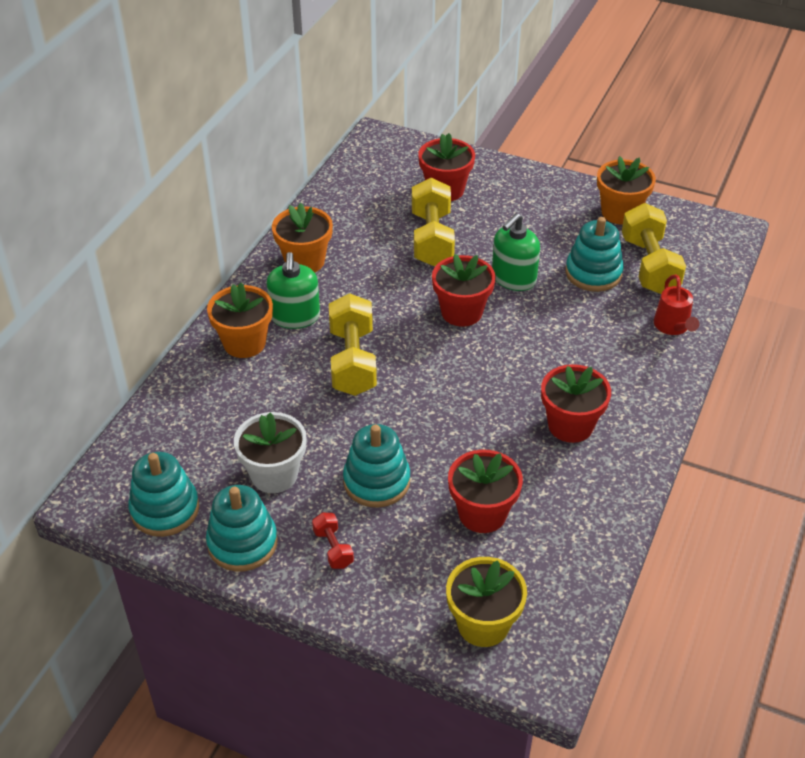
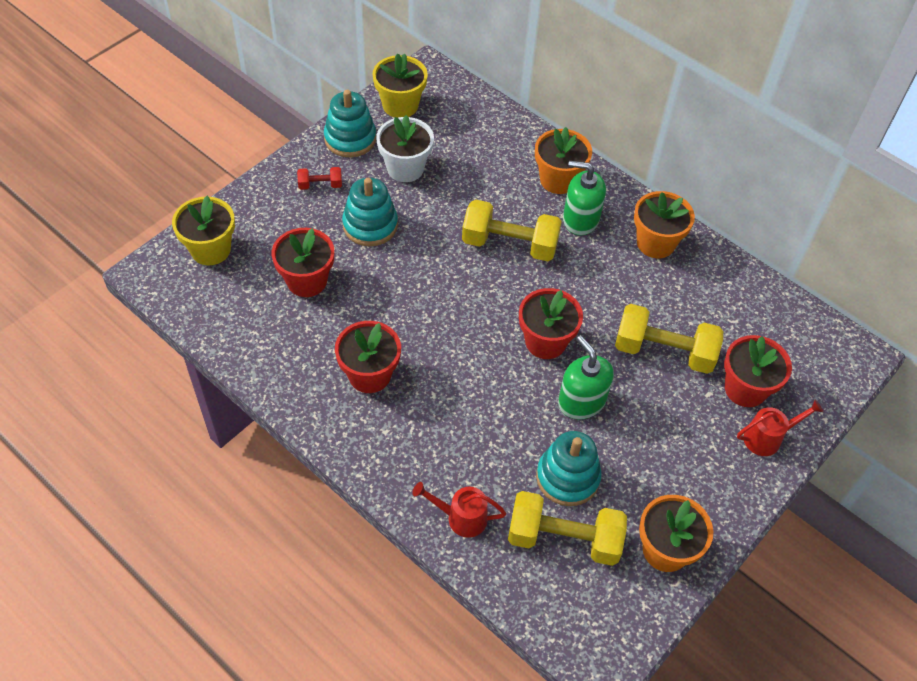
camera: 105 degrees right, 10 degrees up
(165, 509) = (400, 105): turquoise stacking toy -> yellow flower pot
(486, 174) = (768, 438): none -> red watering can

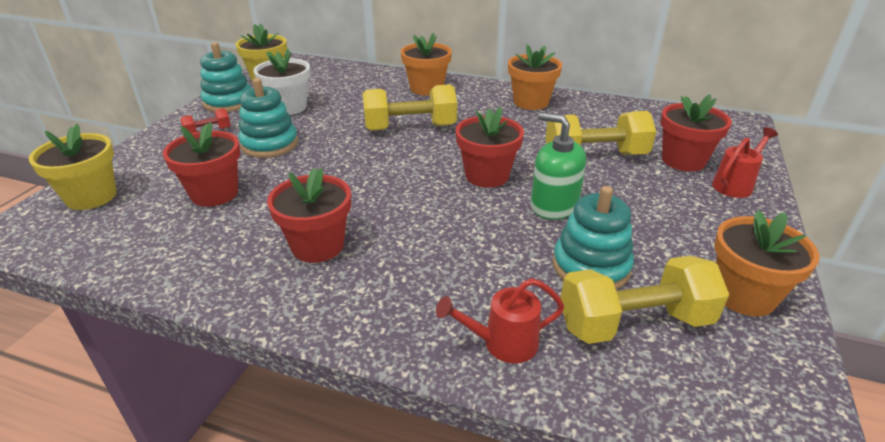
camera: 20 degrees left, 20 degrees down
(580, 219) = (460, 103): green soap dispenser -> none

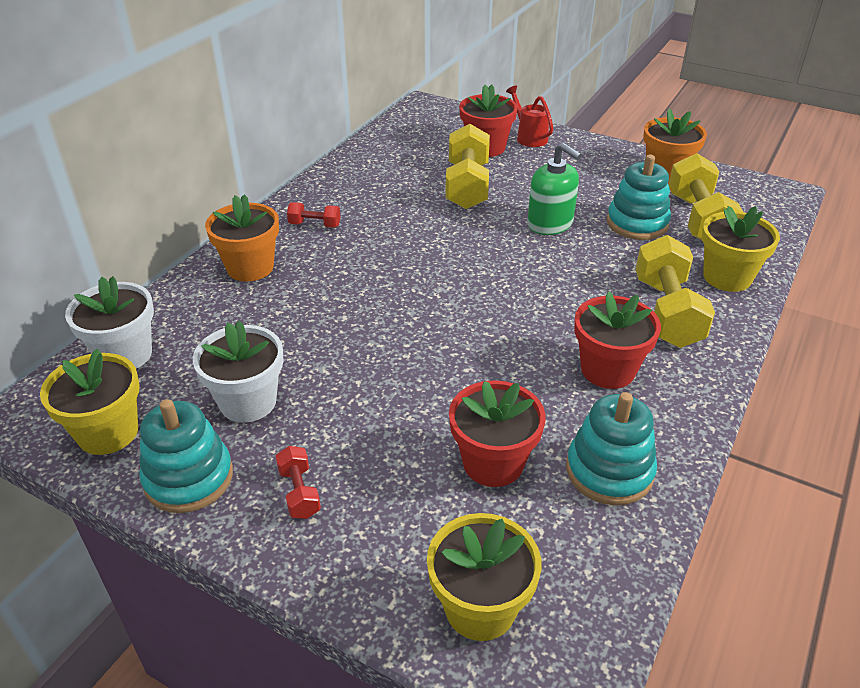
camera: 80 degrees left, 5 degrees up
(269, 144) = (368, 417): turquoise stacking toy -> turquoise stacking toy (609, 471)
(332, 71) = (125, 355): none -> white flower pot
(410, 128) = (364, 291): yellow dumbbell -> yellow dumbbell (667, 312)
(487, 176) = (491, 251): red flower pot -> none
(490, 101) = (315, 225): none -> red dumbbell
(502, 343) = (727, 277): red watering can -> yellow flower pot
(531, 102) = (332, 199): orange flower pot -> none
(553, 206) = (550, 224): green soap dispenser -> green soap dispenser turned 90 degrees counterclockwise

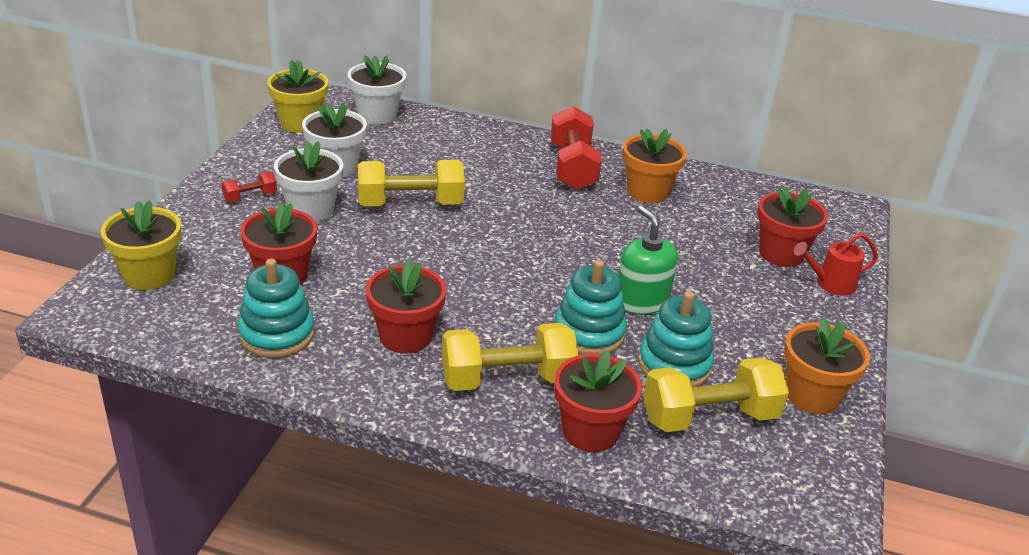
camera: 75 degrees right, 5 degrees down
(189, 478) = (261, 156): turquoise stacking toy -> turquoise stacking toy (589, 333)
(250, 267) = (496, 146): orange flower pot -> orange flower pot (647, 192)
(315, 225) = (572, 167): red dumbbell -> red dumbbell, size x2.08
(348, 431) = (311, 210): none -> white flower pot
(467, 186) = (688, 245): yellow dumbbell -> yellow dumbbell (410, 204)
(529, 137) = (830, 284): red watering can -> red watering can turned 150 degrees counterclockwise
(550, 224) = (641, 301): green soap dispenser -> green soap dispenser turned 120 degrees clockwise
(727, 277) = (590, 431): yellow flower pot -> red flower pot

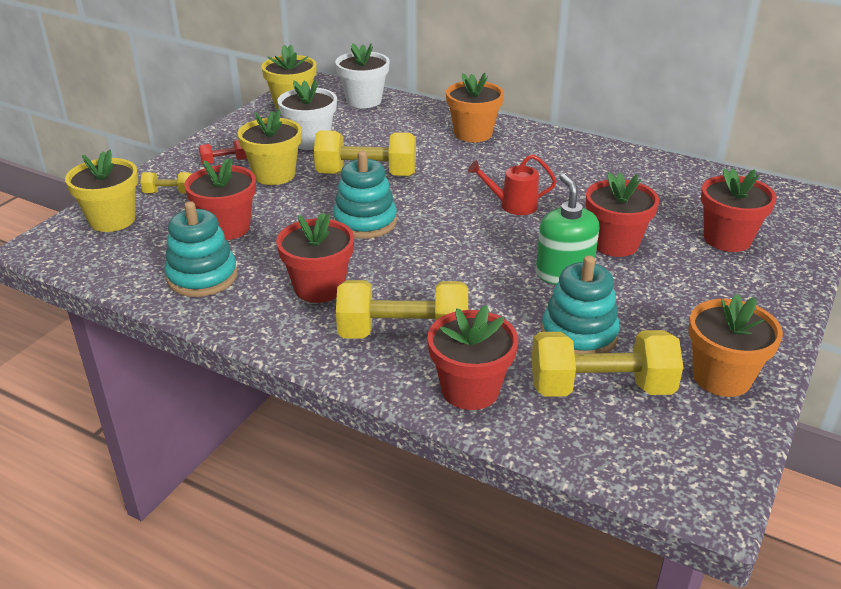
camera: 15 degrees right, 0 degrees up
(202, 238) = (169, 193): none -> yellow dumbbell
(311, 210) = (274, 175): white flower pot -> yellow flower pot
(572, 167) = (533, 151): red dumbbell -> none
(589, 333) = (500, 298): turquoise stacking toy -> turquoise stacking toy (365, 222)
(647, 192) = (602, 175): orange flower pot -> orange flower pot (473, 133)
(680, 266) = (615, 244): none -> red flower pot
(830, 284) = (773, 270): red watering can -> red watering can (512, 205)

